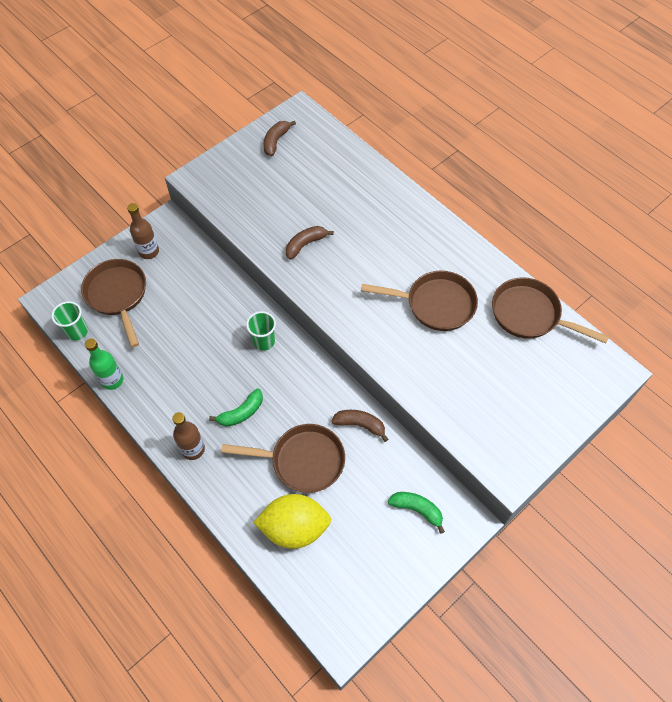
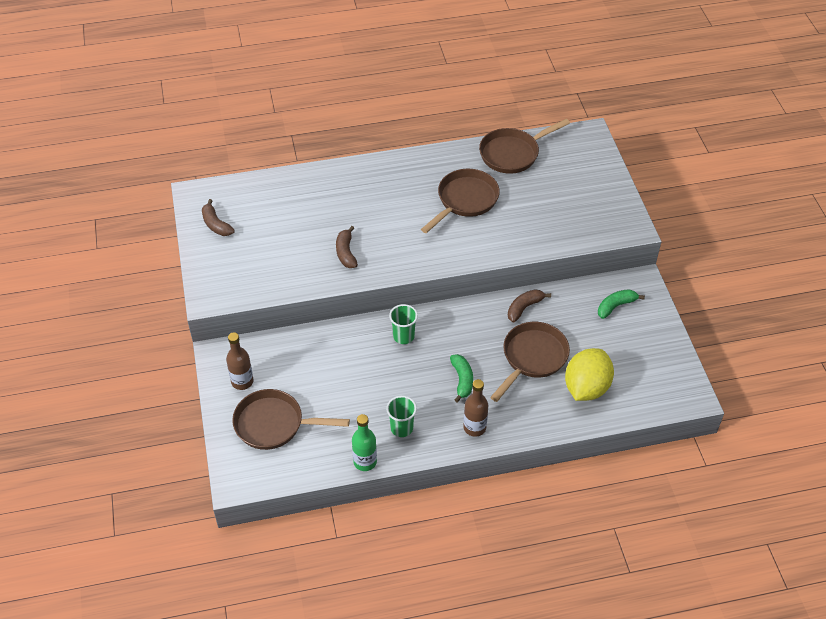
camera: 60 degrees left, 10 degrees down
(77, 331) = (291, 471): green cup -> green cup (401, 428)

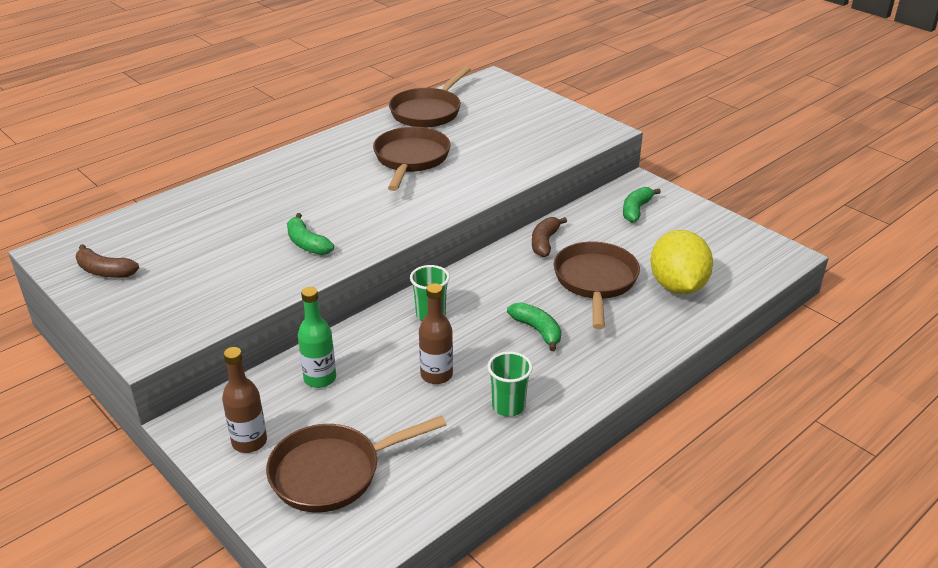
camera: 30 degrees left, 15 degrees down
(346, 253) = (307, 243): brown banana -> green banana
(365, 462) = (493, 462): green bottle -> green bottle (320, 378)
(474, 427) = (594, 370): brown bottle -> brown bottle (436, 375)

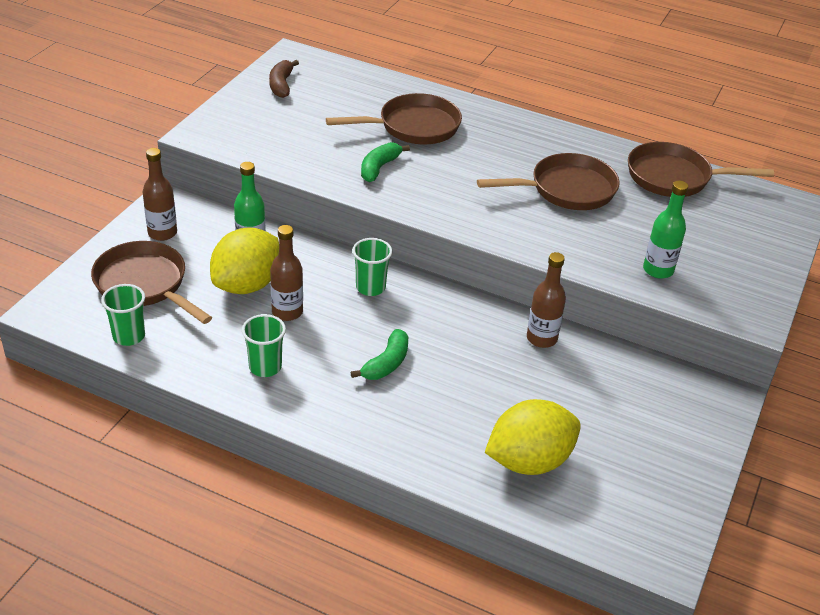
camera: 65 degrees right, 5 degrees up
(379, 394) = (247, 285): none -> yellow lemon
(413, 500) = (129, 336): none -> green cup
(535, 150) = (658, 270): none -> green bottle
(544, 242) = (541, 338): brown banana -> brown bottle
(595, 281) = (495, 391): brown pan -> brown pan (413, 127)
(636, 210) = (663, 401): green banana -> none

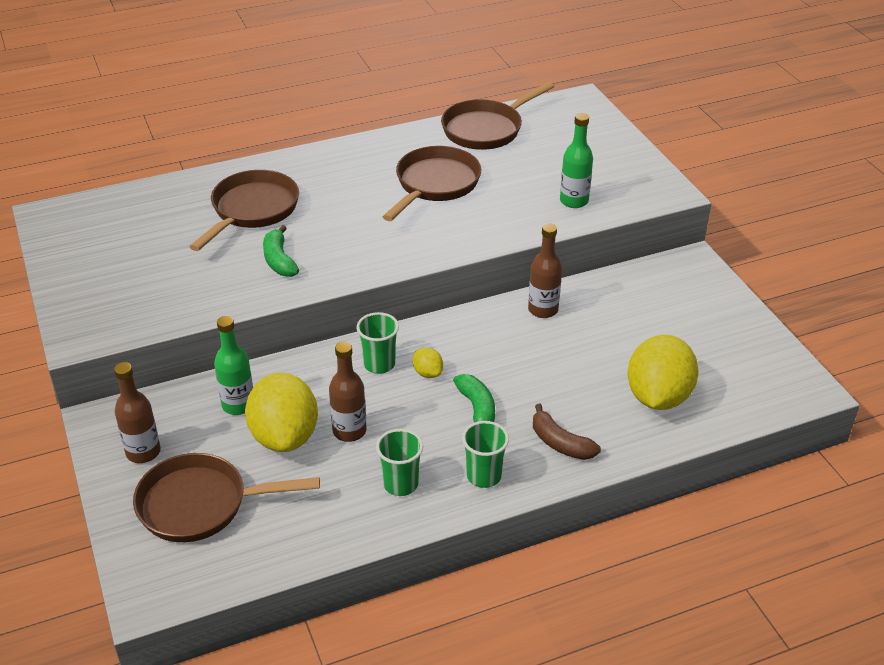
camera: 45 degrees left, 0 degrees up
(129, 336) = (257, 554): green cup -> green cup (484, 476)
(281, 85) = (82, 247): brown banana -> brown banana (560, 443)
(392, 316) = (428, 373): none -> yellow lemon

